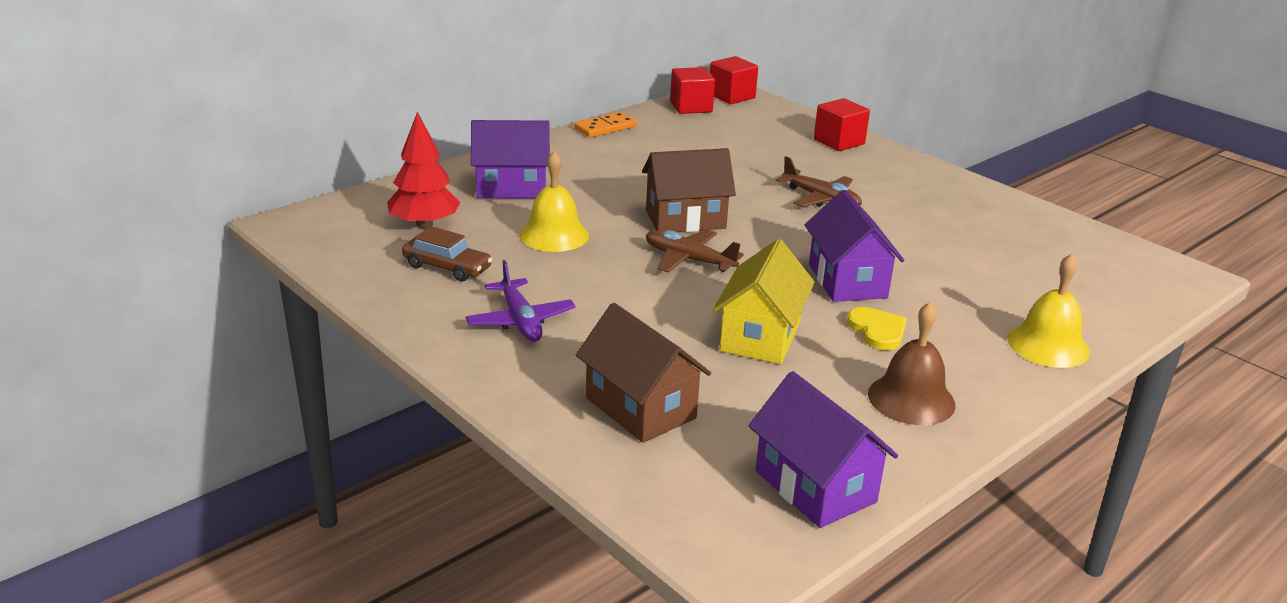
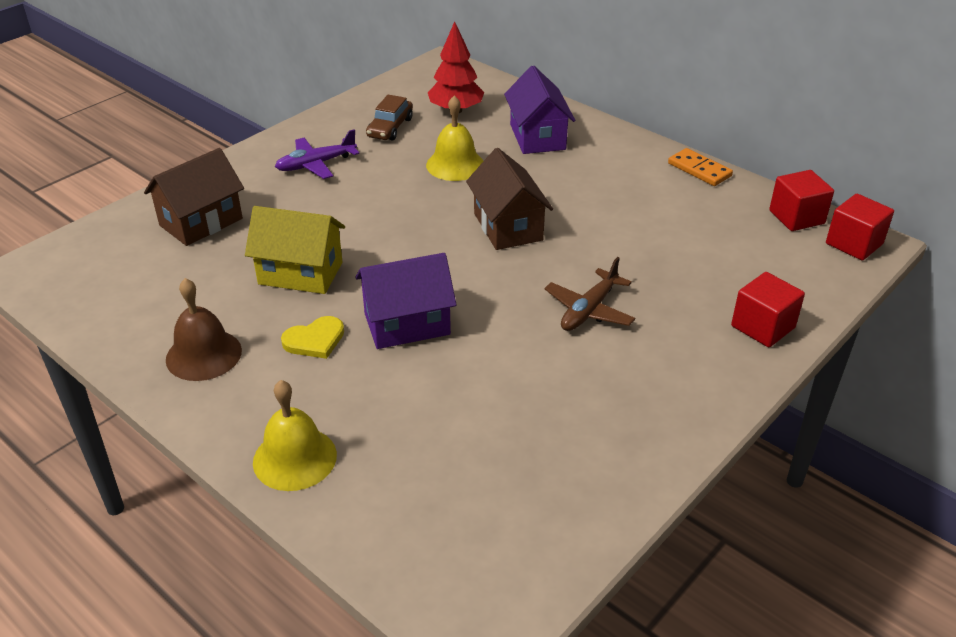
camera: 85 degrees right, 10 degrees up
(688, 260) = (428, 232): brown plane -> none
(815, 486) = (97, 300): purple house -> none

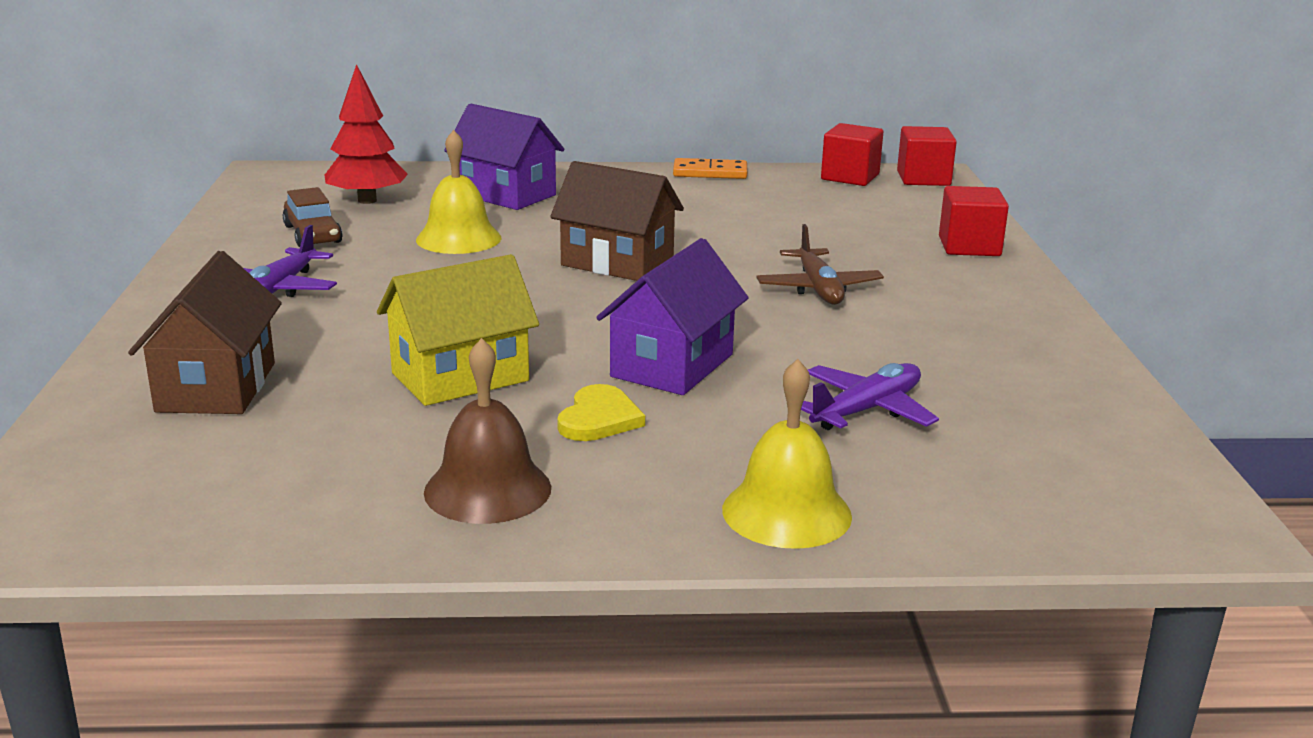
camera: 45 degrees left, 15 degrees down
(449, 420) = (867, 410): none -> purple plane

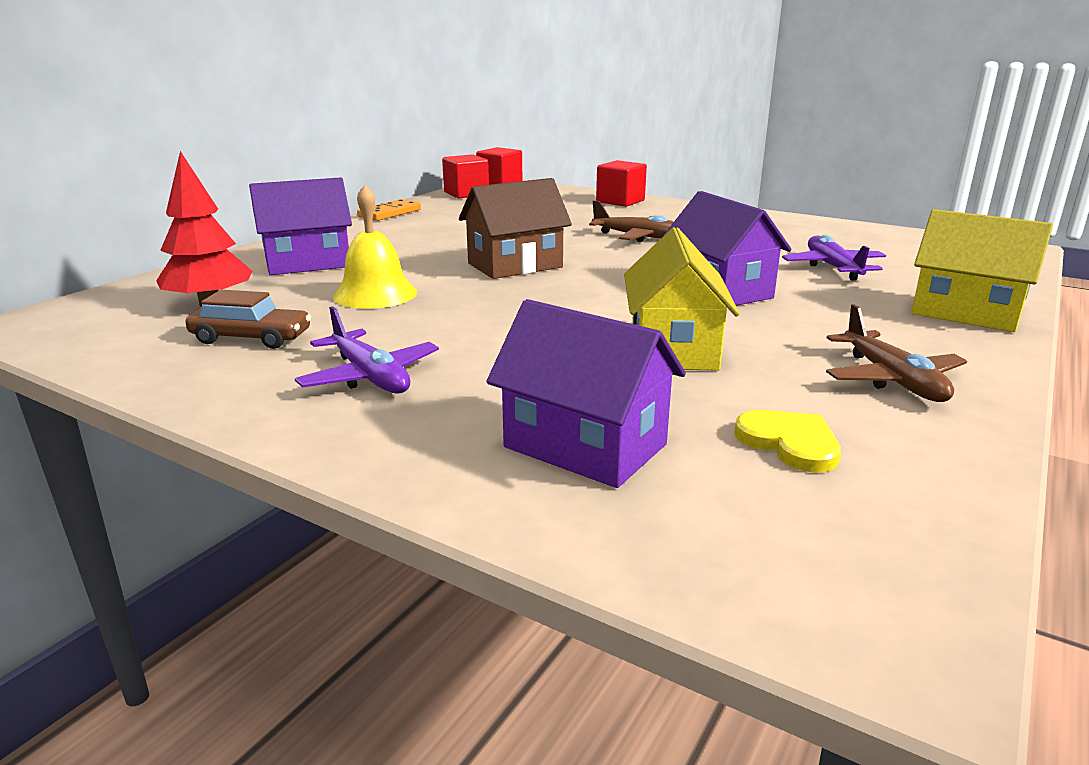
camera: 55 degrees left, 0 degrees up
(217, 387) = (585, 446): brown house -> purple house
(487, 489) = (892, 380): brown bell -> brown plane
(599, 418) = (792, 325): yellow heart -> yellow heart (789, 443)
(786, 512) = (966, 312): yellow bell -> yellow house

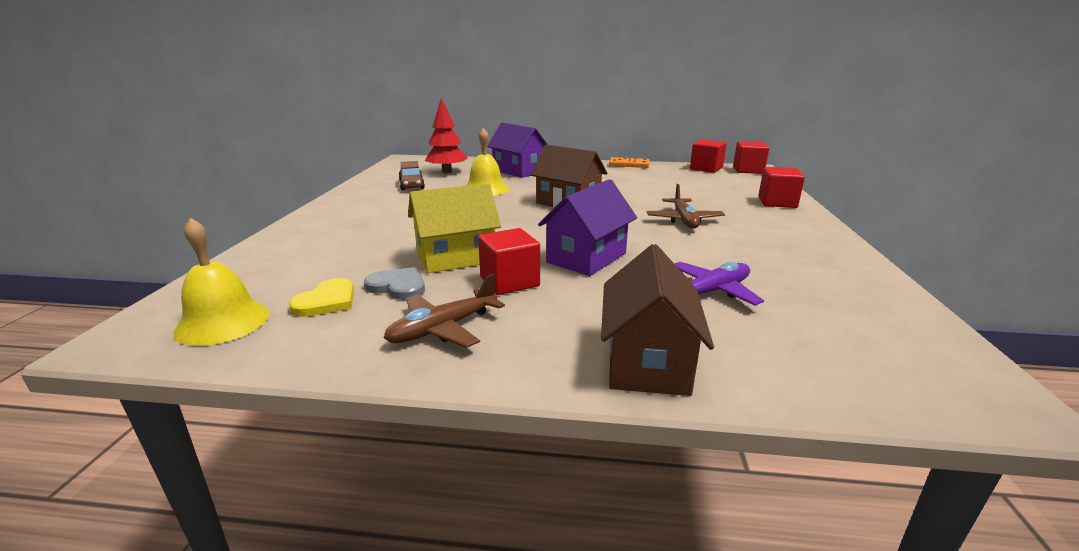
camera: 65 degrees right, 0 degrees up
(370, 377) = (379, 209): purple plane -> none
(585, 446) = (315, 256): purple house -> none
(756, 392) = (398, 286): none -> grey heart
(771, 332) = (509, 282): none -> red cube
(845, 532) = (223, 322): none -> yellow bell
(966, 312) = (647, 361): yellow house -> brown house

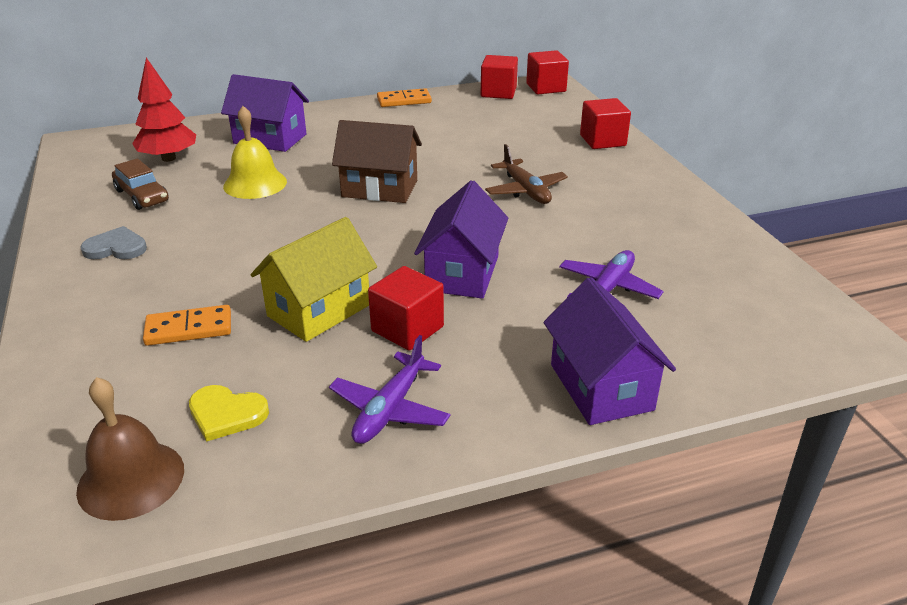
camera: 25 degrees left, 10 degrees up
(223, 322) = (131, 479): yellow bell -> brown bell
(326, 301) = (226, 414): yellow heart -> yellow heart turned 105 degrees clockwise
(361, 250) = (189, 329): none -> orange domino
(398, 286) = (289, 370): grey heart -> grey heart (116, 248)
(443, 329) = (390, 409): brown plane -> purple plane
(647, 361) = (601, 387): brown house -> purple house

